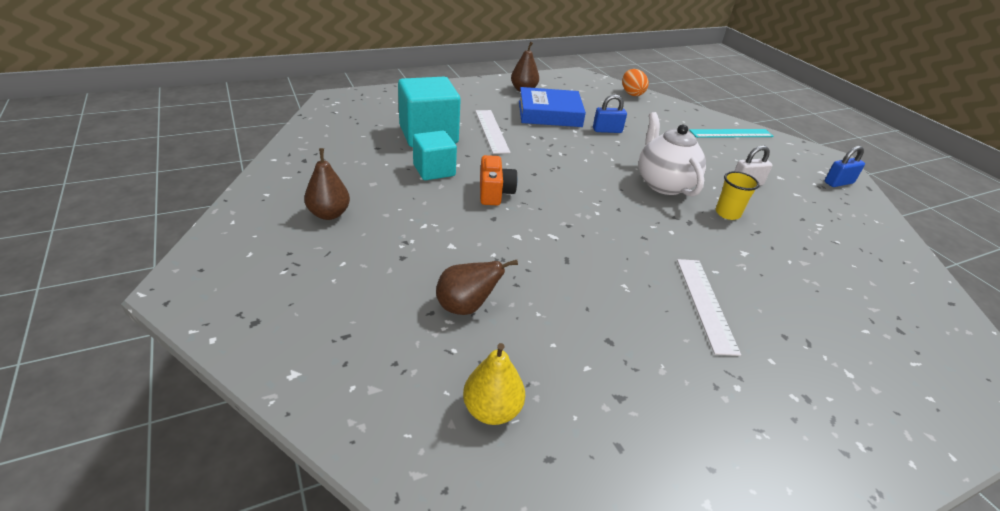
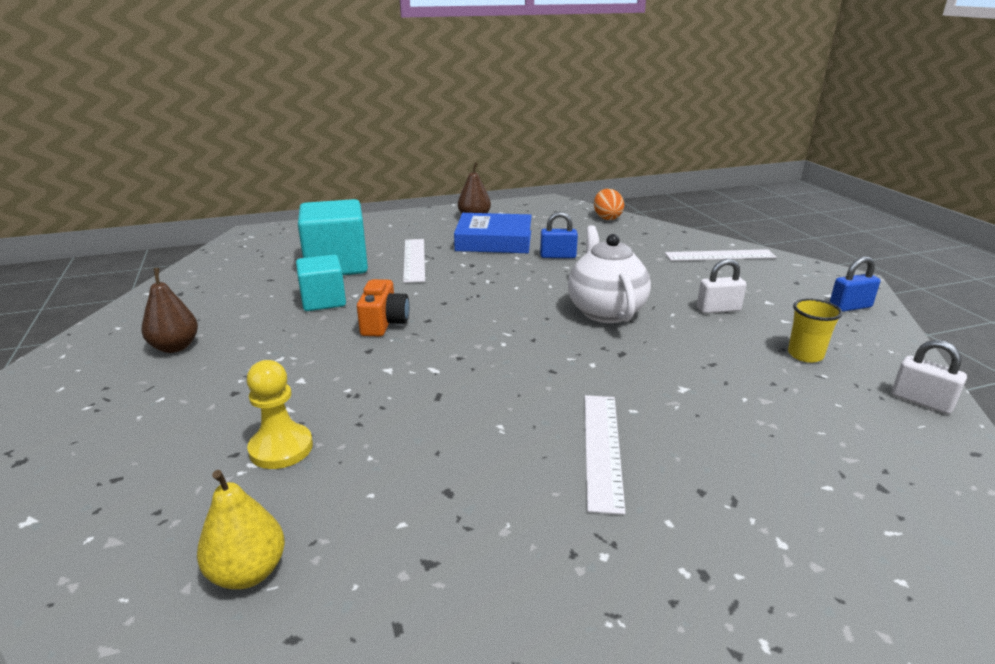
camera: 10 degrees right, 10 degrees down
(466, 307) = (281, 448): brown pear -> yellow pawn
(727, 213) = (678, 343): yellow cup -> yellow cup (805, 355)
(731, 133) = (720, 255): turquoise ruler -> white ruler
(907, 263) = (921, 401): none -> white padlock

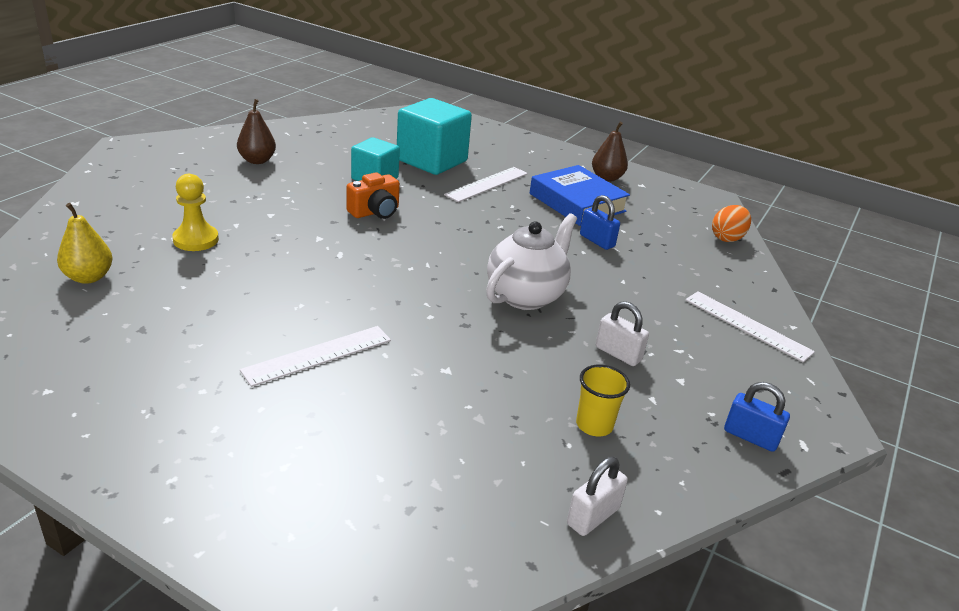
camera: 45 degrees right, 5 degrees up
(921, 401) = (593, 516): white padlock -> white padlock turned 45 degrees clockwise

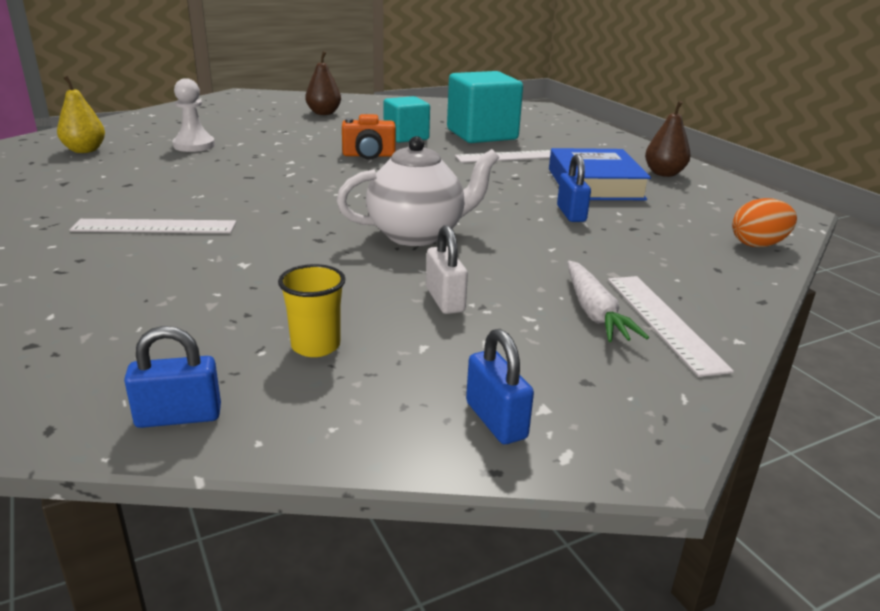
camera: 35 degrees right, 5 degrees down
(196, 240) = (194, 145): yellow pawn -> white pawn
(593, 516) = (179, 417): white padlock -> blue padlock
(707, 331) = (594, 312): none -> white carrot

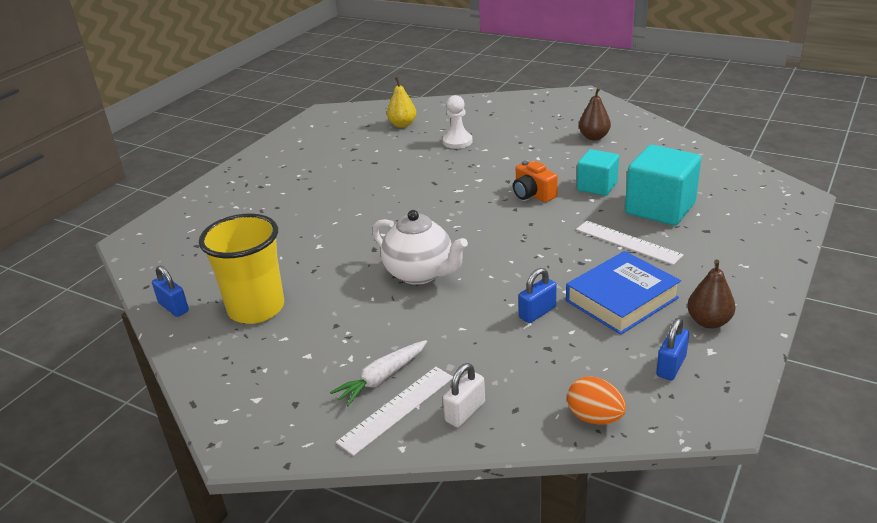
camera: 60 degrees right, 5 degrees up
(155, 227) = (332, 201): white ruler -> none
(315, 346) = (256, 308): yellow cup -> yellow cup, size x2.09
(445, 300) = (342, 322): white padlock -> white padlock (465, 412)
(496, 420) = (233, 388): blue padlock -> blue padlock (671, 366)

